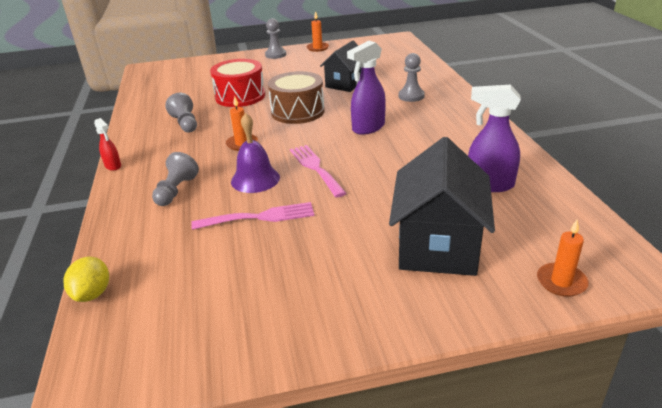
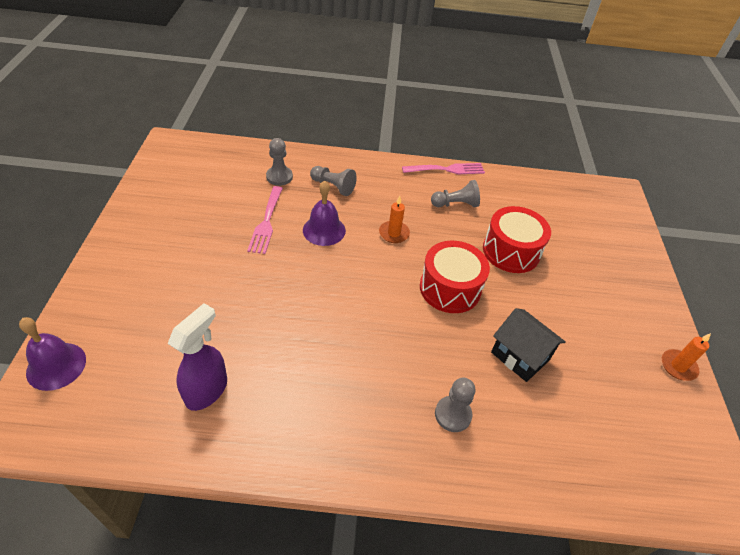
camera: 100 degrees right, 15 degrees up
(93, 293) = (238, 146): yellow lemon -> none
(113, 166) = (392, 159): red spray bottle -> none
(275, 55) = (652, 310): grey pawn -> grey pawn (279, 177)
(298, 112) = (450, 288): brown drum -> red drum
(316, 168) = (319, 271): pink fork -> pink fork (446, 169)
(368, 128) = (381, 336): purple spray bottle -> none
(438, 246) = (155, 310): black house -> none
(561, 282) = (56, 366): orange candle -> purple bell

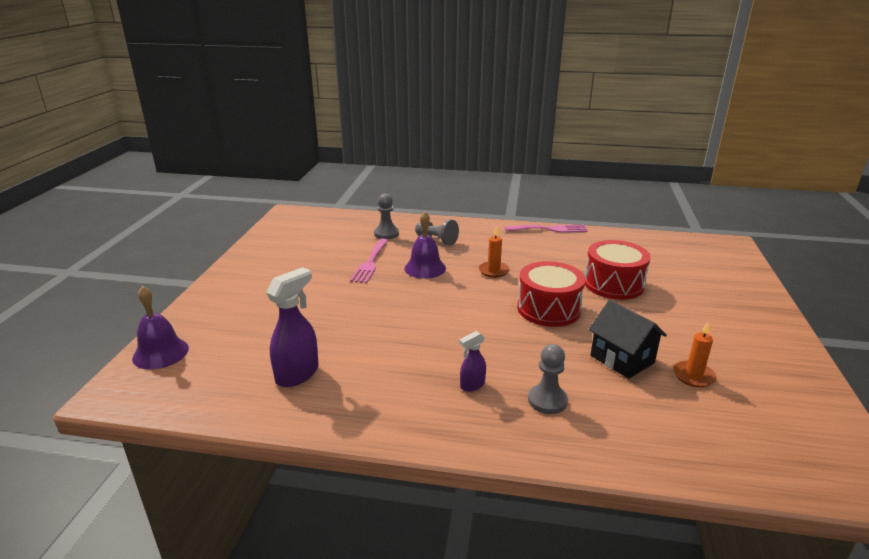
camera: 10 degrees right, 20 degrees down
(381, 398) = (472, 385): none -> purple spray bottle
(455, 204) = (557, 252): grey pawn -> none
(678, 366) = (803, 372): orange candle -> orange candle (693, 376)

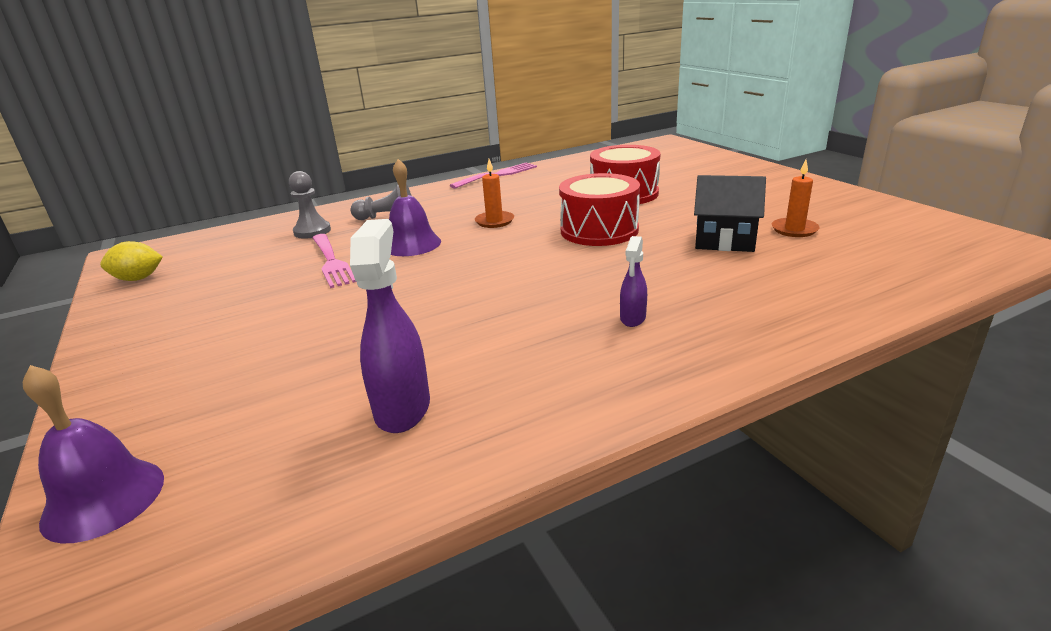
camera: 35 degrees left, 0 degrees up
(278, 233) = (138, 279): none -> yellow lemon
(547, 400) = (721, 297): grey pawn -> none

